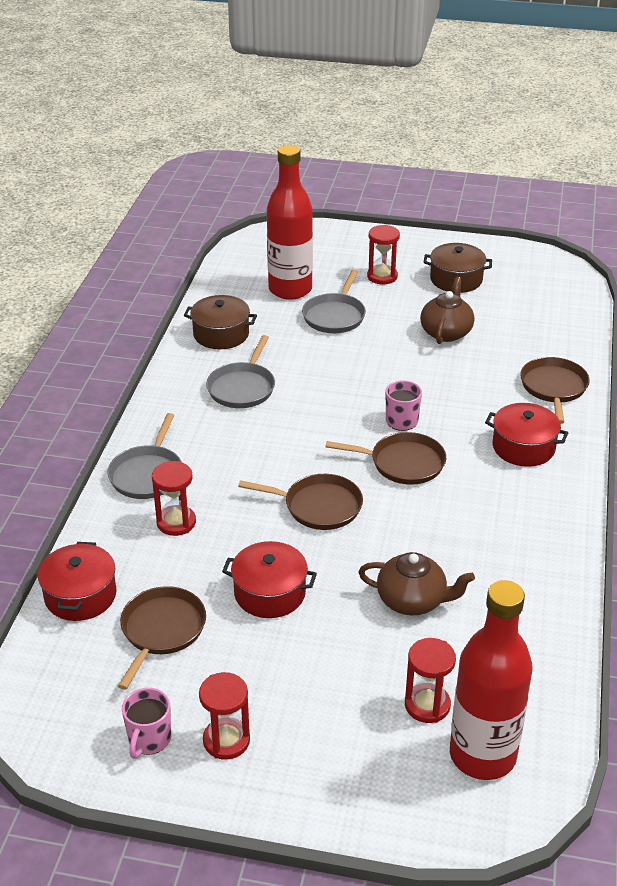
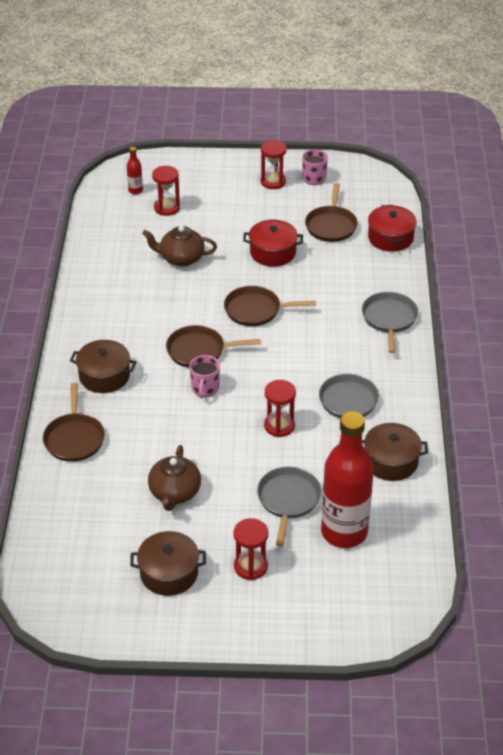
camera: 170 degrees right, 5 degrees up
(176, 522) = (352, 287): red hourglass -> red hourglass (279, 426)
(482, 755) = (135, 190): red bottle -> red bottle, size x0.40
(523, 447) = (104, 376): red pot -> brown pot

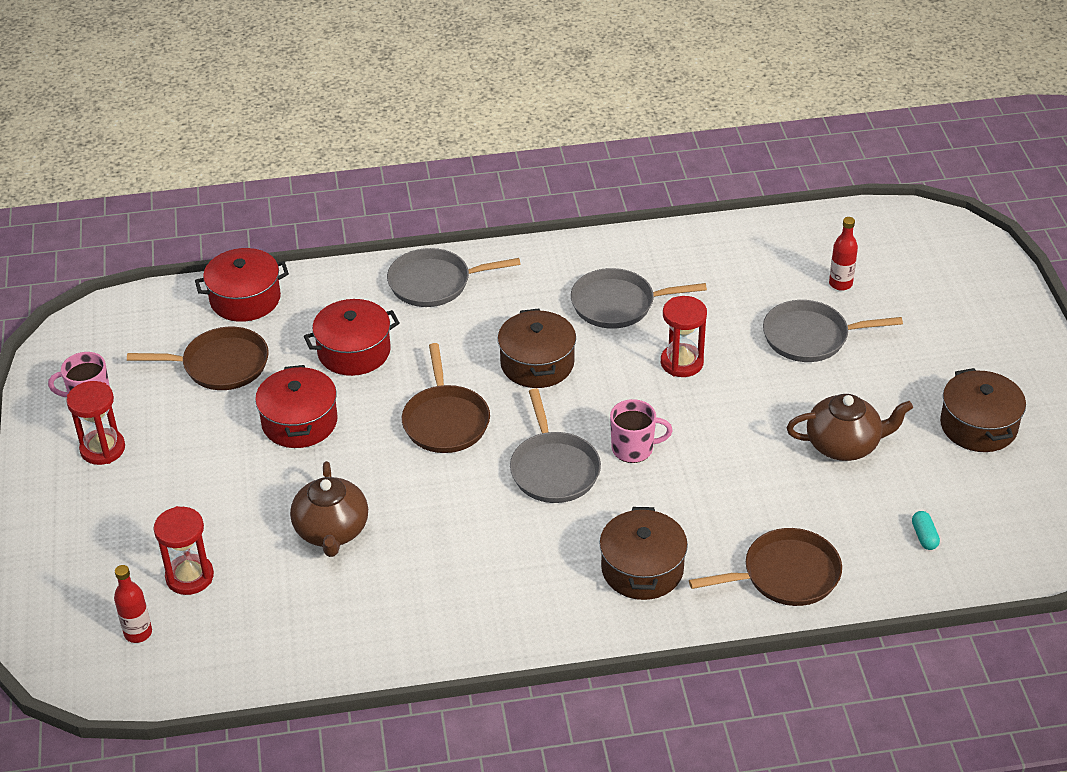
camera: 100 degrees left, 0 degrees up
(78, 513) = (924, 536): none -> turquoise capsule
(199, 351) = (554, 469): brown pan -> grey pan
(250, 566) = (931, 355): red hourglass -> none
(329, 278) = (354, 351): none -> red pot
(344, 532) = (840, 284): red bottle -> red bottle, size x0.40
(391, 461) = (708, 257): brown pot -> brown pot (537, 363)

